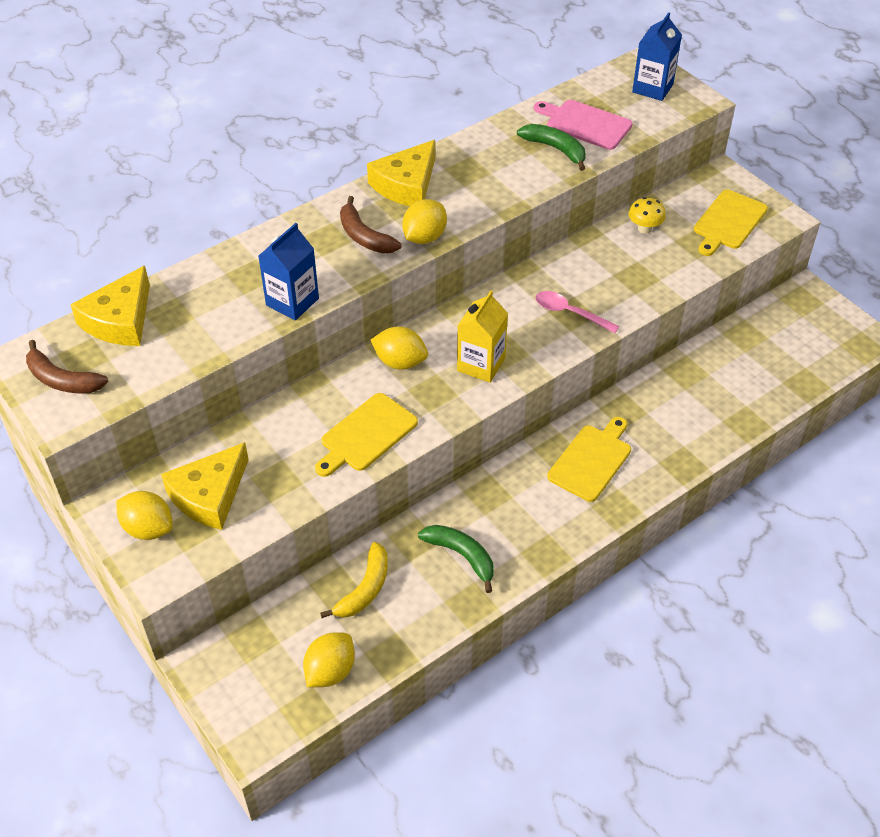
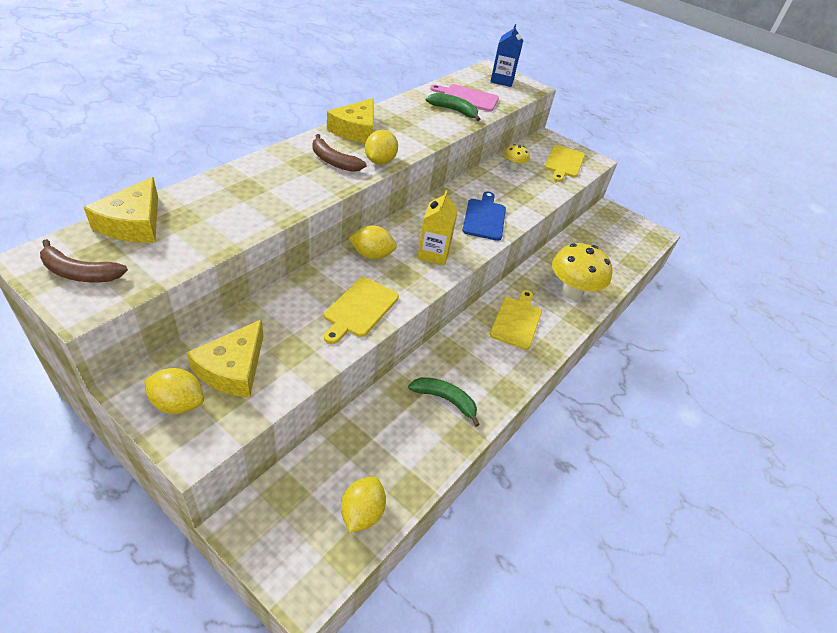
camera: 20 degrees left, 5 degrees down
(292, 302) = (287, 205): blue carton -> none
(365, 589) = (374, 436): yellow banana -> none
(570, 313) = (484, 218): pink spoon -> blue cutting board
(688, 425) = (572, 292): none -> yellow mushroom

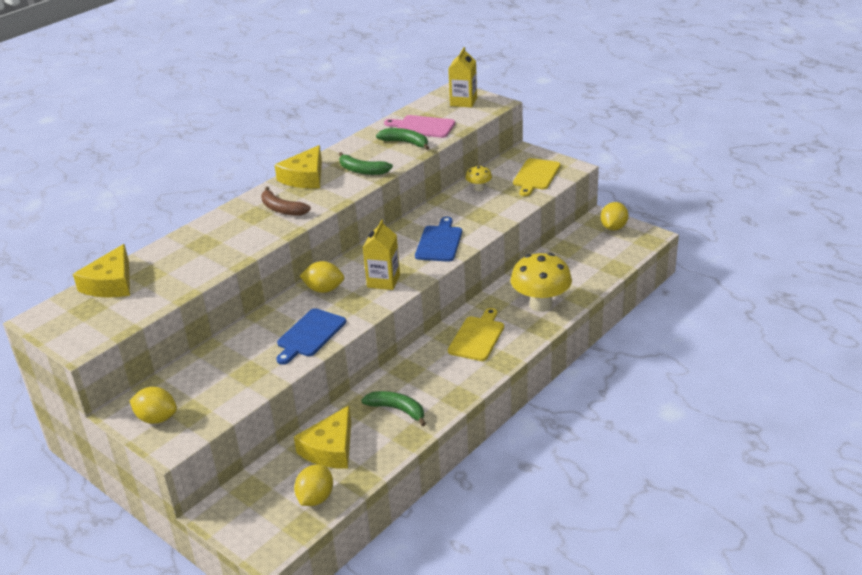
camera: 10 degrees right, 10 degrees down
(80, 273) = (74, 324): brown banana -> none
(233, 369) = (200, 390): yellow cheese -> yellow cheese (330, 449)
(359, 309) = (310, 335): yellow cutting board -> blue cutting board
(380, 161) = (325, 203): yellow lemon -> yellow lemon (613, 227)
(414, 132) = (362, 170): none -> green banana
(502, 80) = (463, 102): blue carton -> yellow carton

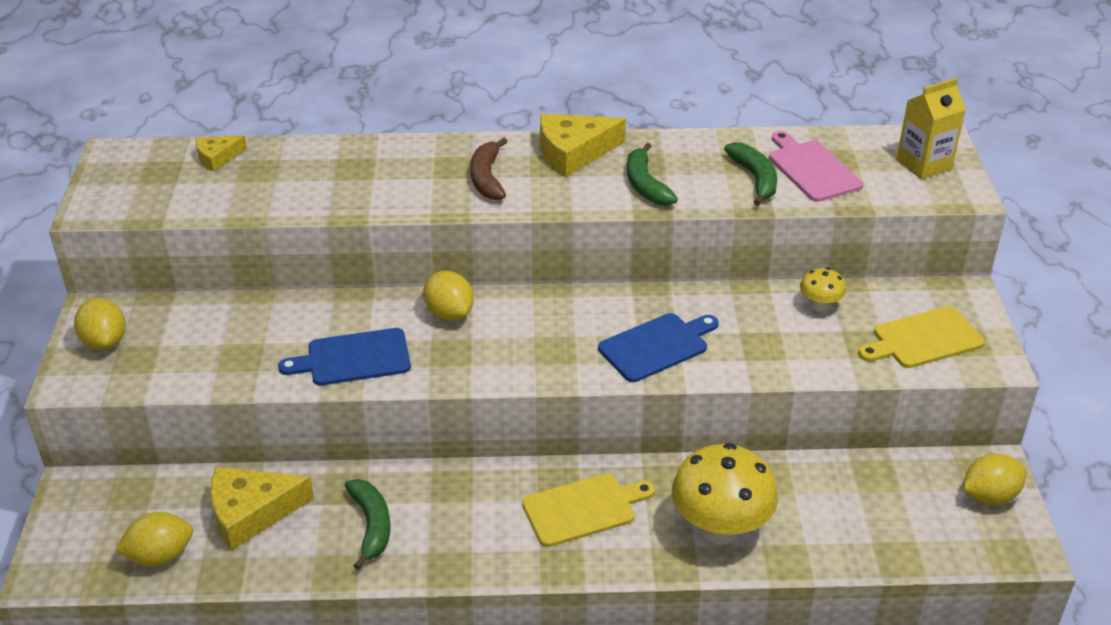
camera: 45 degrees right, 5 degrees up
(111, 283) = (217, 157): yellow cheese -> yellow cheese, size x0.56
(383, 281) = (520, 350): yellow carton -> none

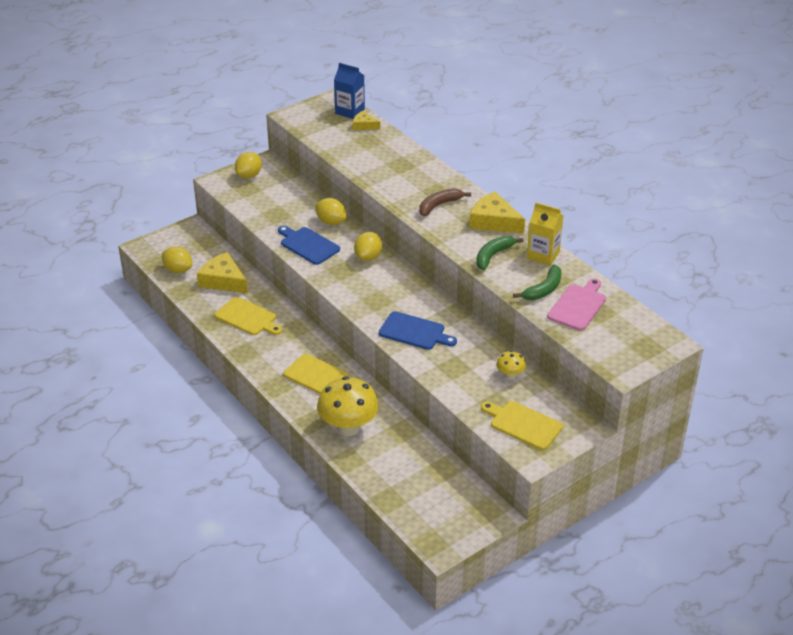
camera: 55 degrees right, 0 degrees up
(165, 154) = (350, 111): none -> blue carton
(371, 525) = (247, 317): green banana -> yellow cutting board
(923, 164) = (635, 345): yellow carton -> yellow carton (543, 255)
(989, 496) = (469, 520): yellow lemon -> yellow lemon (331, 222)

